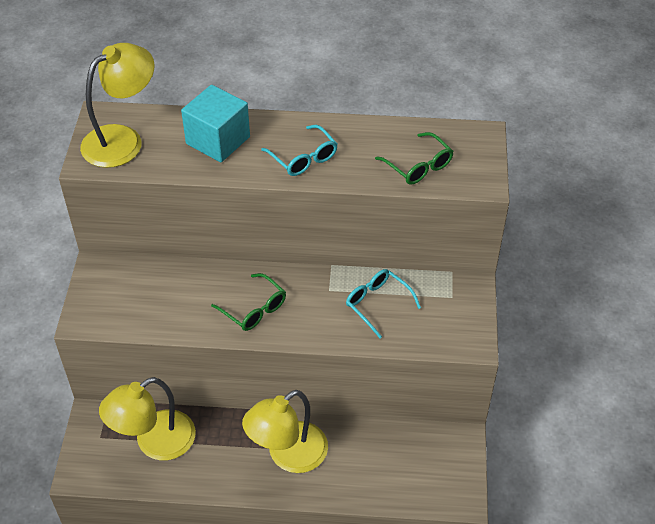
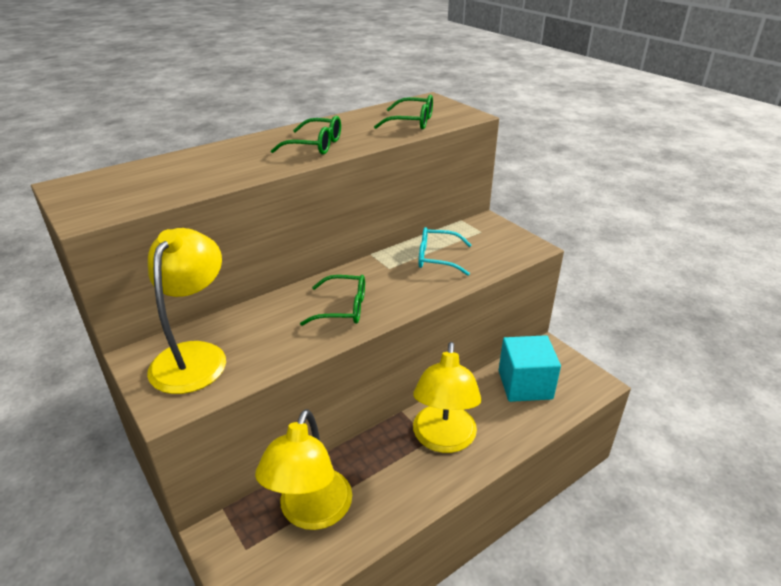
camera: 40 degrees left, 15 degrees down
(122, 140) = (113, 190): yellow lamp -> yellow lamp (194, 356)
(218, 140) = (220, 161): turquoise cube -> turquoise cube (525, 384)
(304, 158) = (316, 145): turquoise glasses -> green glasses

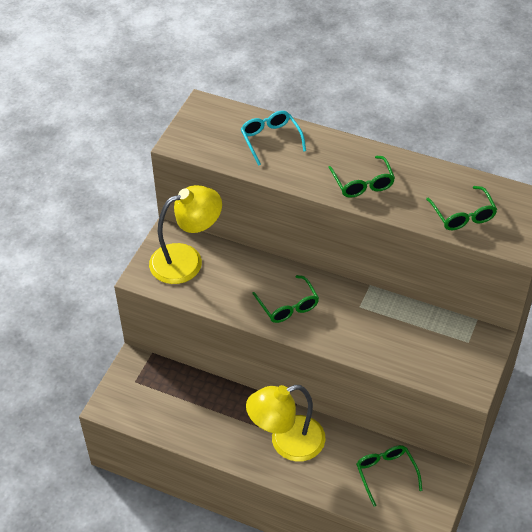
camera: 60 degrees right, 15 degrees up
(311, 513) = (178, 399): yellow lamp -> none
(437, 258) = (398, 330): turquoise glasses -> turquoise glasses (270, 139)
(525, 384) = (386, 473): turquoise cube -> green glasses

